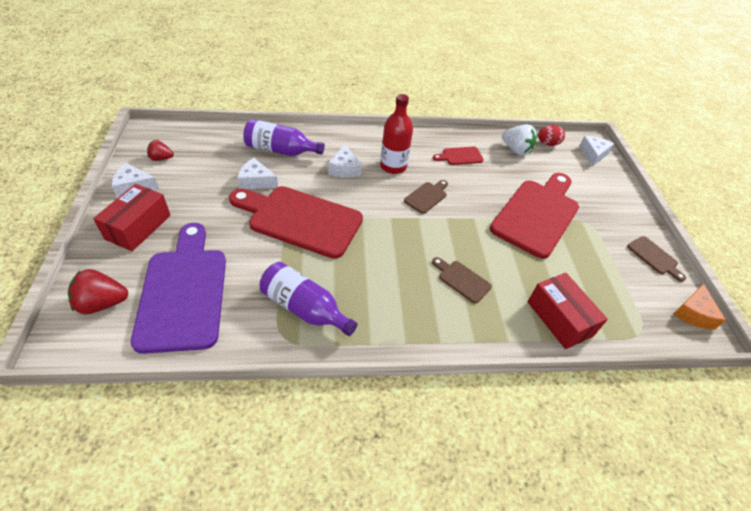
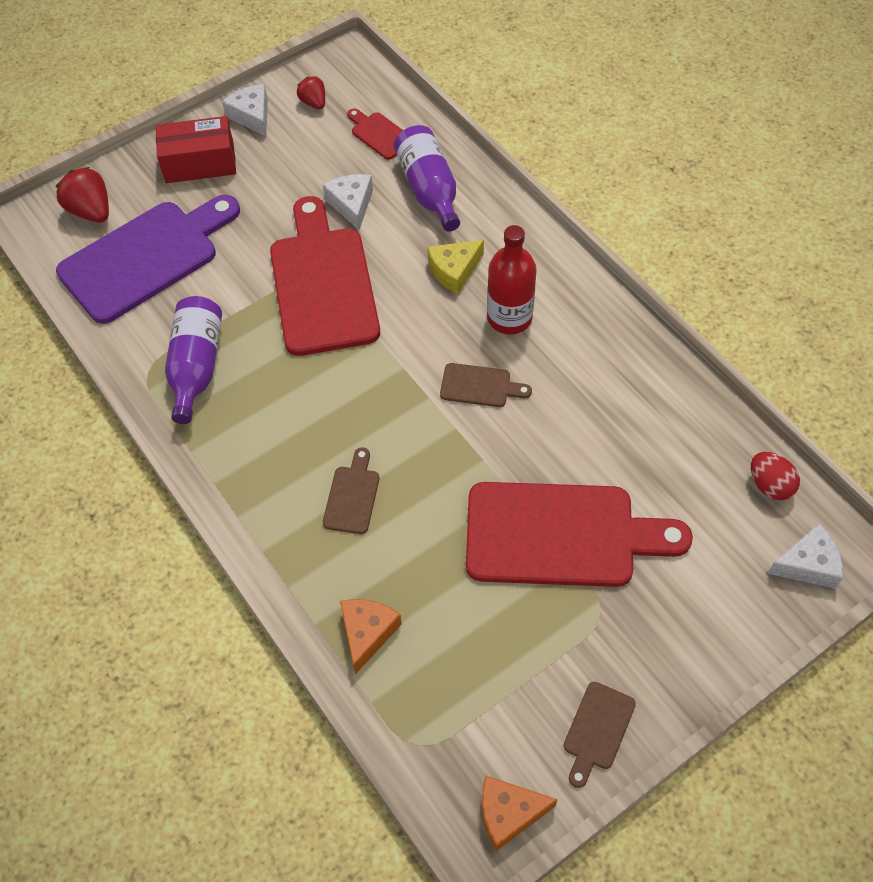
camera: 65 degrees right, 10 degrees up
(344, 169) = (454, 271): white cheese -> yellow cheese
(460, 156) = (611, 383): red cutting board -> red cutting board (379, 134)
(516, 150) = (703, 447): white strawberry -> none
(559, 318) = (367, 633): red box -> orange cheese

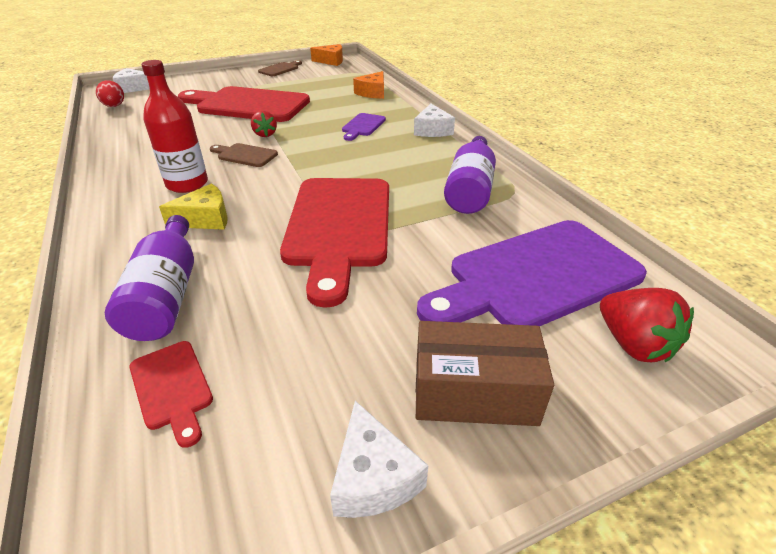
camera: 170 degrees left, 20 degrees down
(200, 163) = (474, 392): red box -> brown box
(314, 103) = (245, 484): red strawberry -> red strawberry (265, 134)
(351, 204) = (271, 294): white cheese -> white cheese (432, 130)
(352, 496) = (363, 126): brown cutting board -> purple cutting board

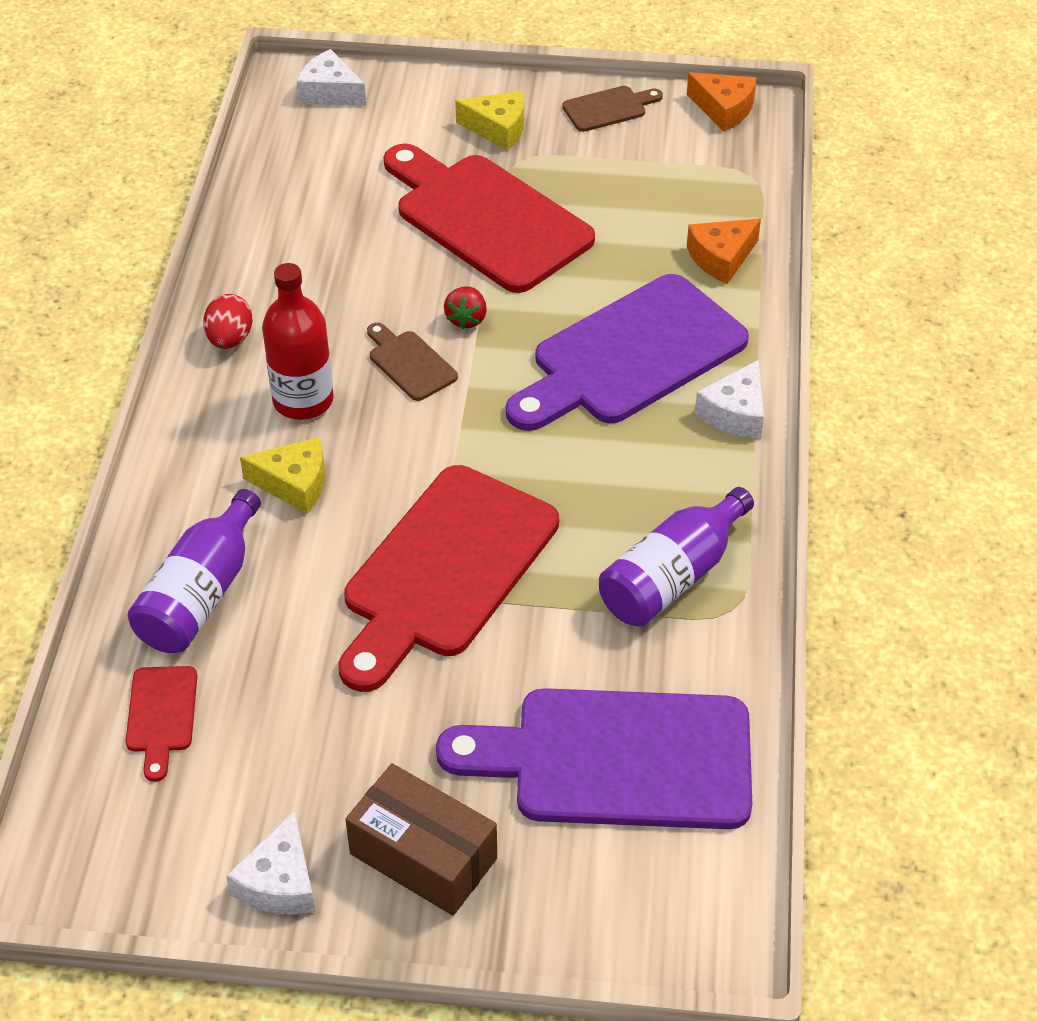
camera: 30 degrees right, 10 degrees up
(114, 106) = (280, 145): red egg -> red egg (230, 339)
(232, 82) = (498, 129): none -> yellow cheese
(363, 126) = (631, 356): purple cutting board -> purple cutting board, size x2.29
(633, 344) = (632, 891): red strawberry -> none

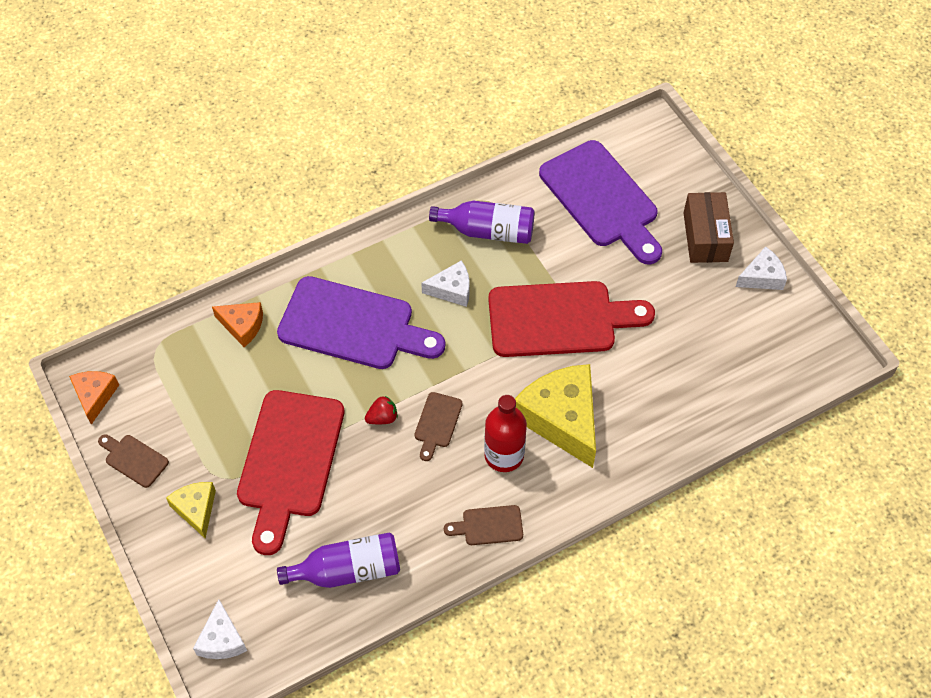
camera: 125 degrees left, 10 degrees up
(162, 715) = (732, 376): red cutting board -> none
(201, 594) = (659, 410): purple bottle -> purple bottle (348, 570)
(230, 339) = (488, 526): red egg -> brown cutting board
(294, 483) = (561, 419): yellow cheese -> yellow cheese, size x1.90
(735, 413) = (361, 260): white cheese -> white cheese (452, 290)

